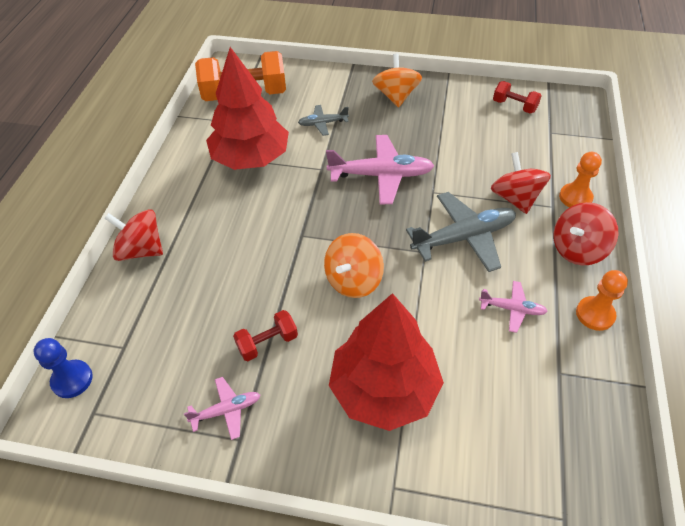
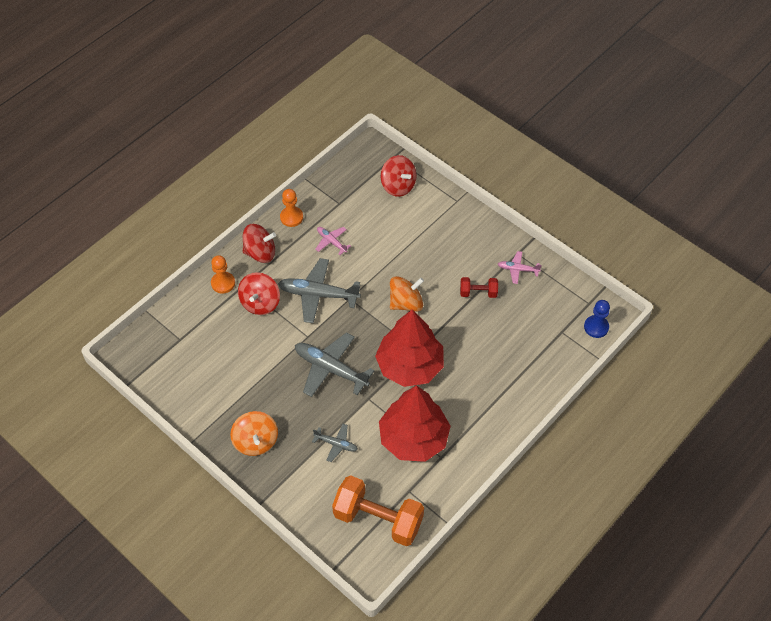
camera: 150 degrees left, 5 degrees up
(141, 250) = (528, 395): red spinning top -> red spinning top (398, 186)
(381, 175) = (330, 369): pink plane -> grey plane
(384, 389) = (431, 240): red tree -> red tree (410, 366)
(396, 96) = (256, 441): orange spinning top -> orange spinning top turned 45 degrees counterclockwise
(514, 106) = (177, 377): red dumbbell -> none

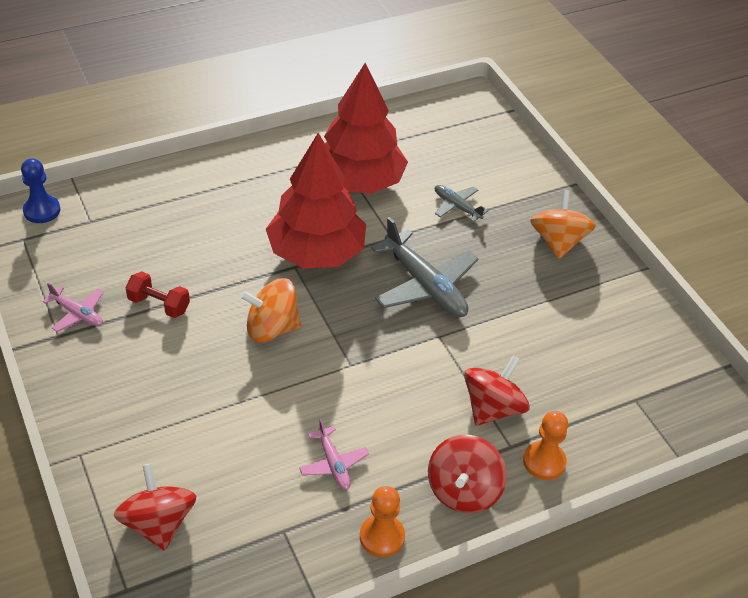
camera: 160 degrees left, 10 degrees down
(260, 253) = (463, 491): red spinning top -> red spinning top turned 90 degrees counterclockwise
(318, 295) = (396, 387): grey plane -> none
(378, 519) = (441, 130): orange dumbbell -> none

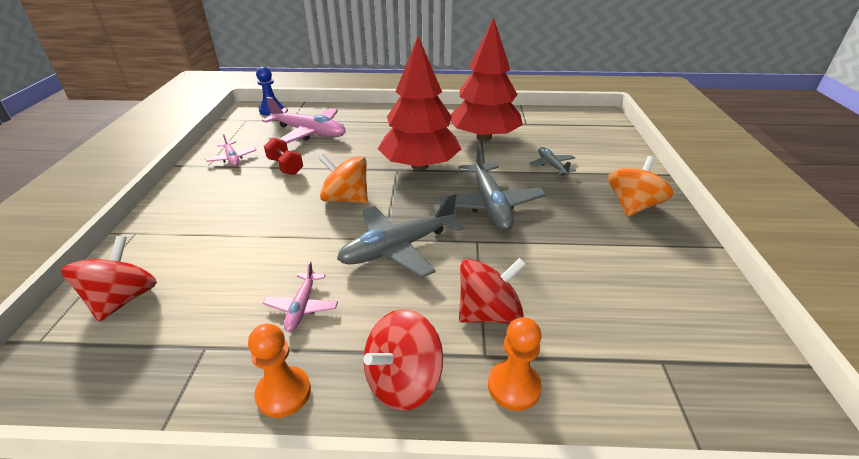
camera: 30 degrees right, 10 degrees down
(136, 238) = (309, 132): none -> pink plane
(372, 371) = (398, 248): none -> grey plane

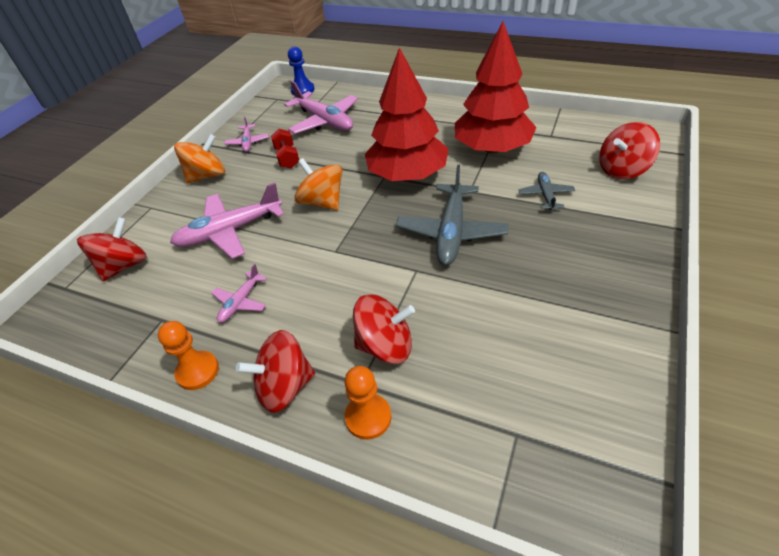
camera: 25 degrees right, 10 degrees up
(252, 241) = (230, 231): none -> pink plane
(398, 248) = (342, 263): grey plane -> none
(598, 140) = (622, 170): none -> red spinning top
(632, 206) = (605, 262): orange spinning top -> orange spinning top (207, 176)

